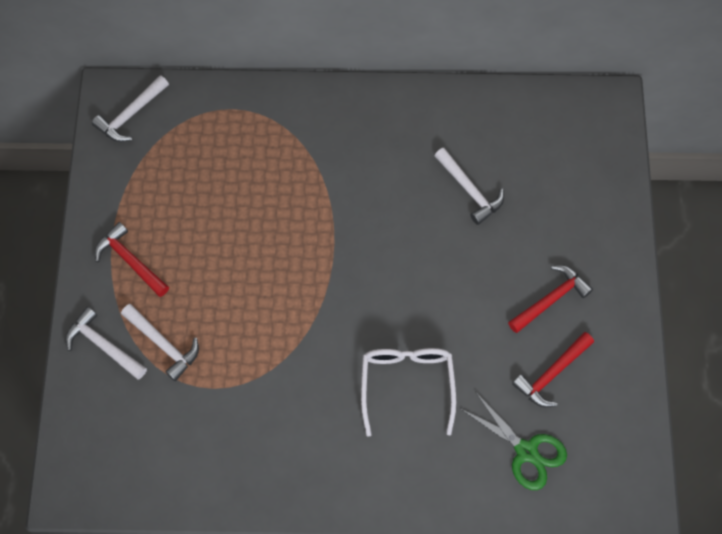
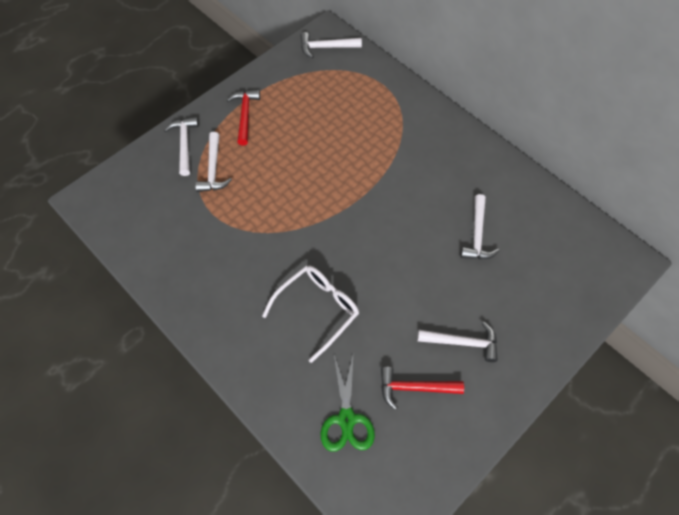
camera: 45 degrees right, 5 degrees down
(550, 299) = (462, 342): red hammer -> white hammer

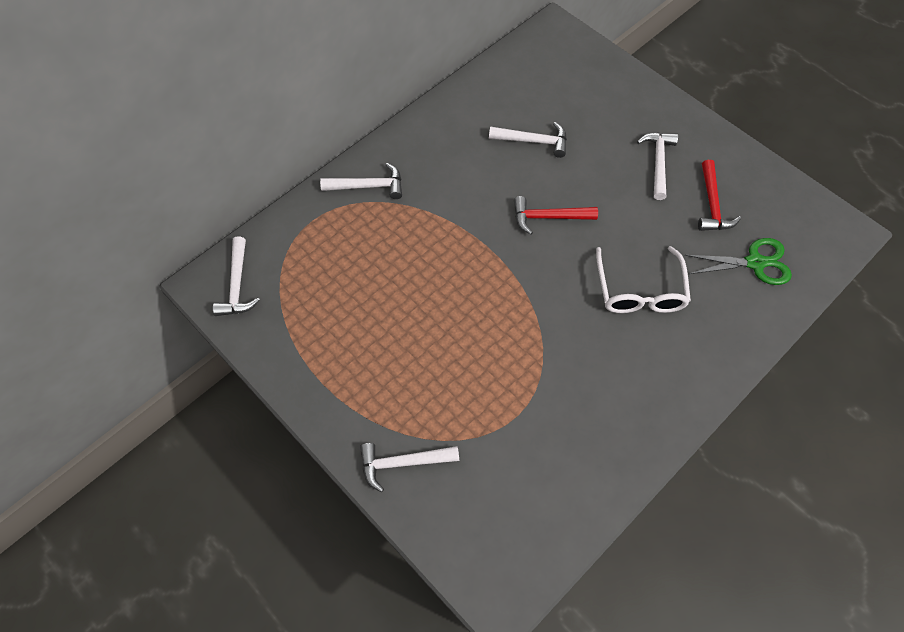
camera: 90 degrees left, 0 degrees up
(213, 169) = (447, 419): white hammer -> white hammer (368, 186)
(245, 115) = (354, 384): red hammer -> red hammer (548, 217)
(317, 310) = (639, 290): white glasses -> white glasses turned 135 degrees counterclockwise

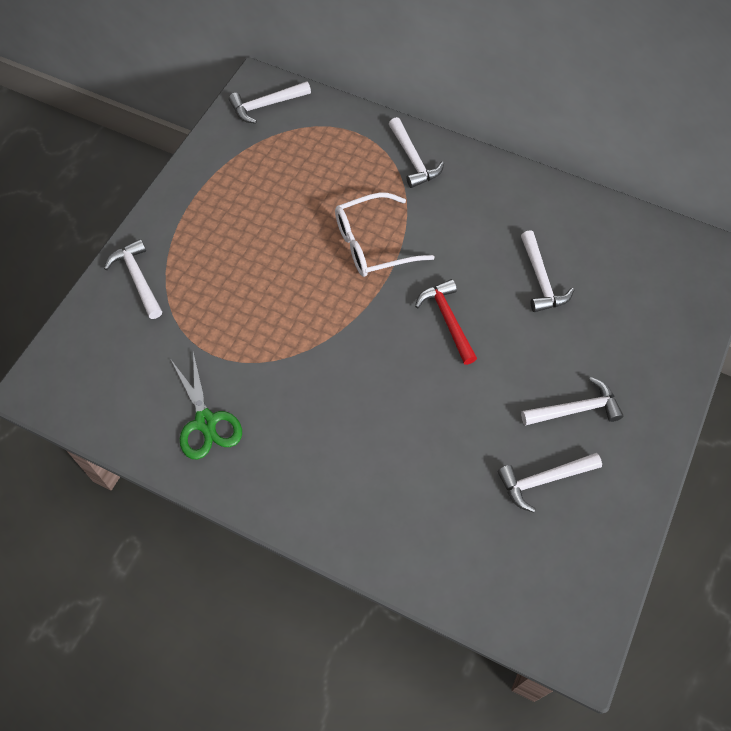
camera: 70 degrees right, 0 degrees up
(639, 290) = (393, 428): white glasses -> white glasses (373, 244)
(712, 204) = (543, 480): red hammer -> white hammer
(755, 263) = (481, 543): green scissors -> green scissors (206, 422)

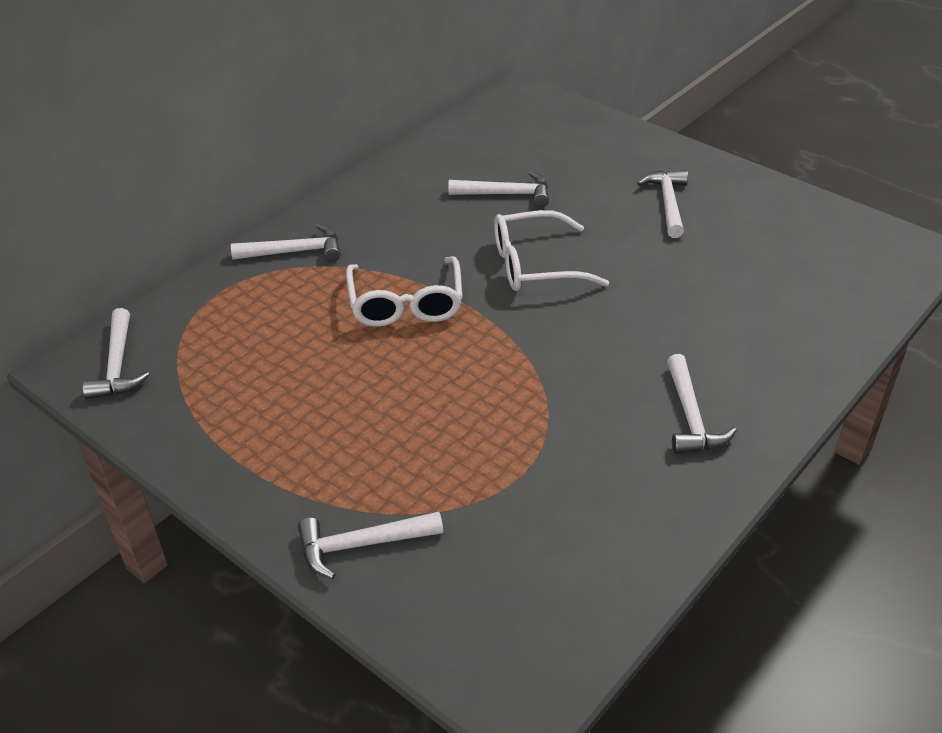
camera: 75 degrees left, 20 degrees down
(206, 422) = (626, 493): green scissors -> none
(448, 320) = (535, 265): red hammer -> white glasses
(543, 480) = (744, 237): white hammer -> white hammer (690, 417)

